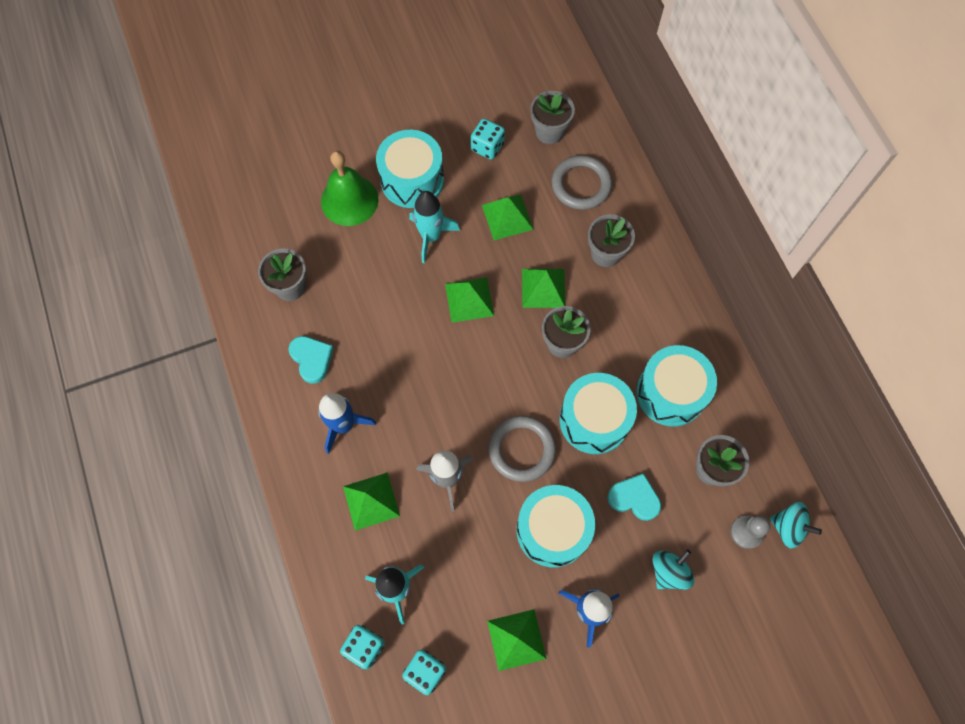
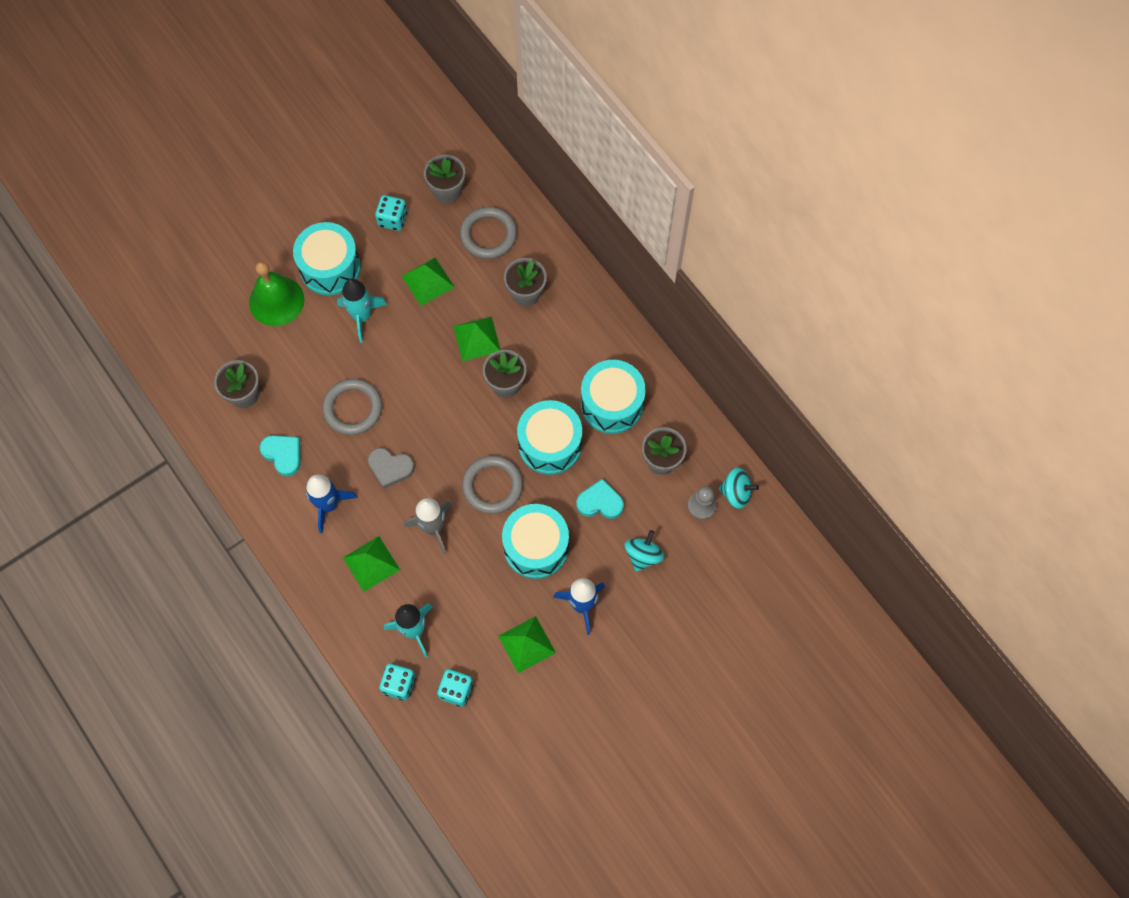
camera: 15 degrees left, 0 degrees up
(396, 329) = (353, 408): none -> grey ring
(418, 402) = (390, 468): none -> grey heart
(469, 299) = (412, 365): green pyramid -> none

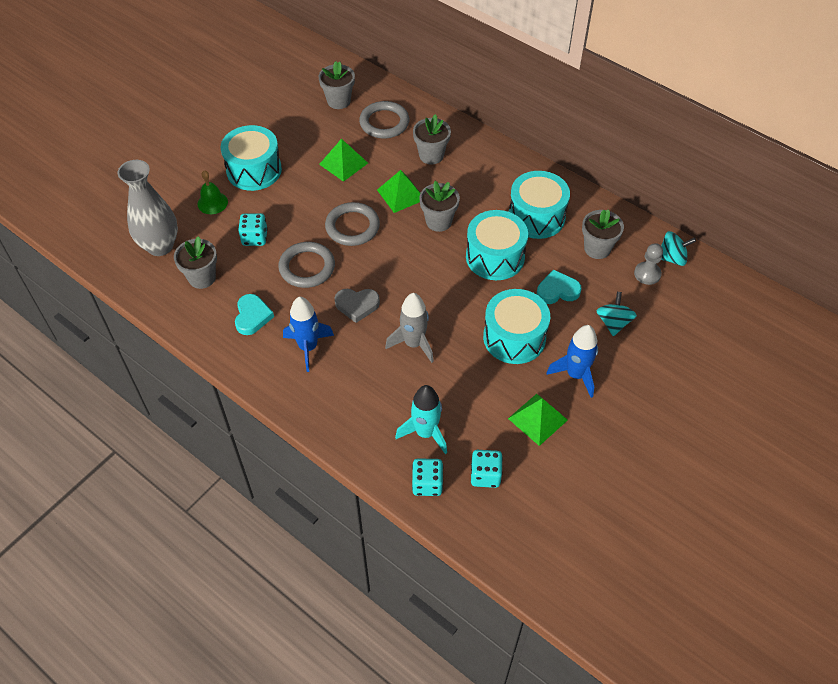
camera: 15 degrees left, 15 degrees down
(211, 344) = (160, 246): none -> grey vase
(276, 301) = (212, 203): green bell -> green bell, size x0.60
(283, 454) = (252, 316): turquoise heart -> turquoise heart turned 60 degrees clockwise
(362, 316) = (293, 199): turquoise rocket -> none
(371, 563) = (364, 386): green pyramid -> none
(392, 219) = (298, 127): turquoise dice -> turquoise dice (254, 238)
(492, 486) = (456, 299): grey ring -> grey ring (352, 227)

